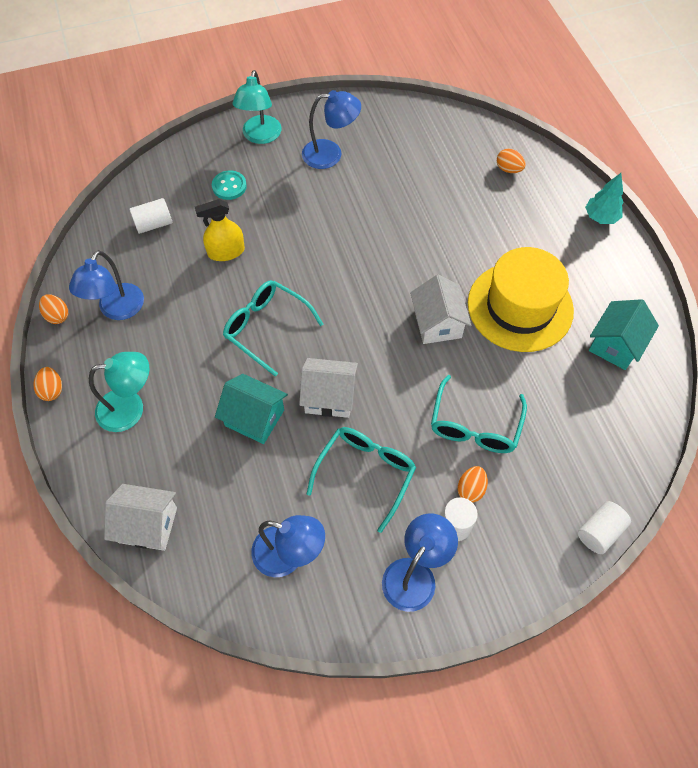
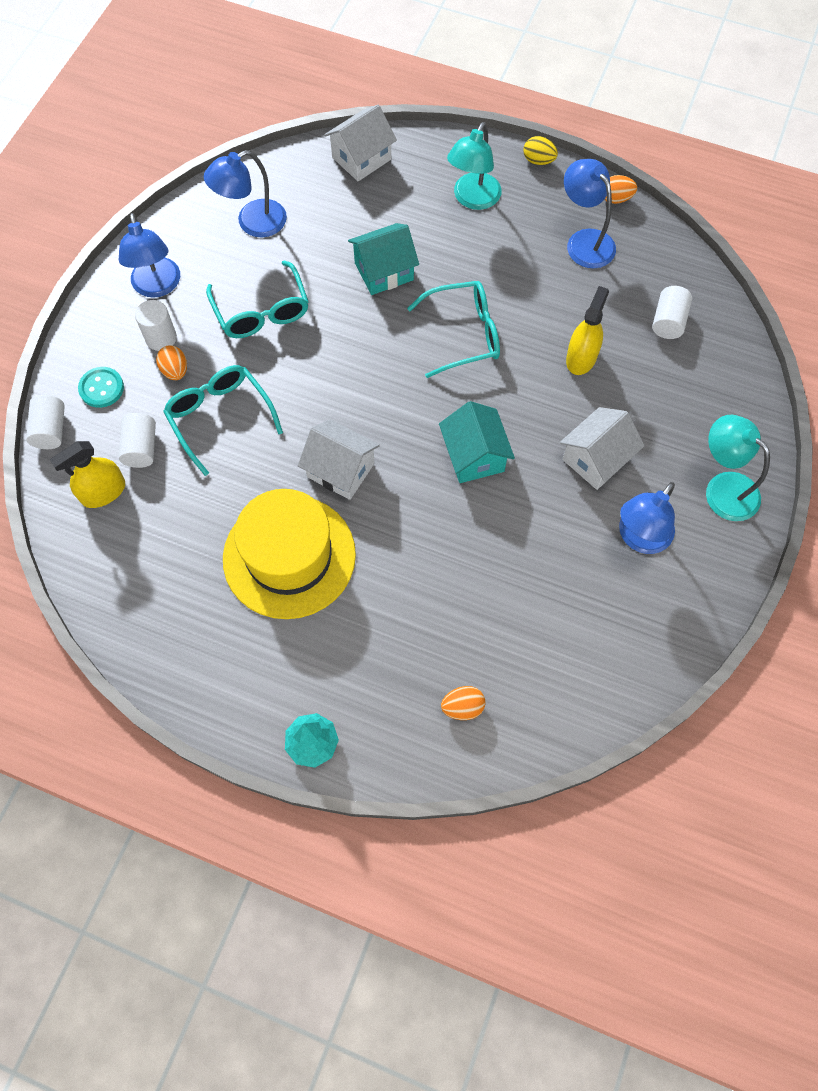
camera: 130 degrees right, 5 degrees up
(52, 390) = (538, 161): orange egg -> yellow egg
(229, 186) = (668, 413): turquoise button -> turquoise button (101, 388)
(329, 397) = (351, 334): white house -> white house (596, 459)
(546, 455) = (141, 448): none -> white cylinder
(599, 450) = (103, 492): none -> yellow spray bottle
(615, 345) = (170, 603): turquoise house -> turquoise house (474, 456)

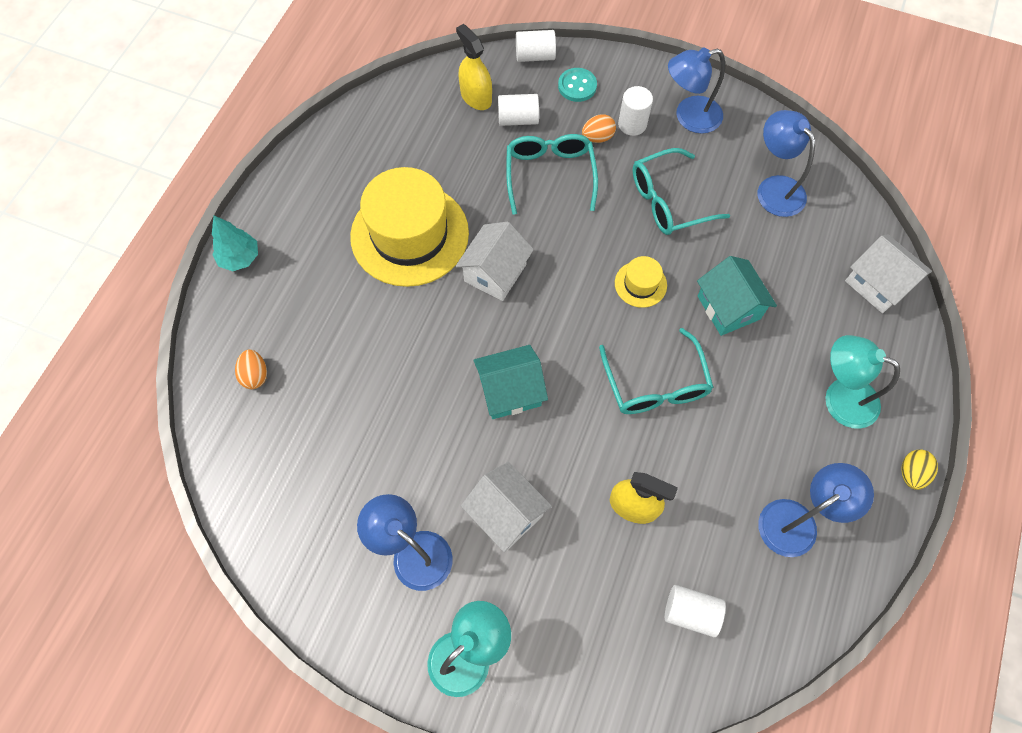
camera: 90 degrees right, 0 degrees up
(220, 417) = (550, 174): turquoise glasses -> turquoise glasses turned 60 degrees counterclockwise
(357, 340) = (640, 284): none -> yellow hat
(615, 199) = (868, 563): orange egg -> none

